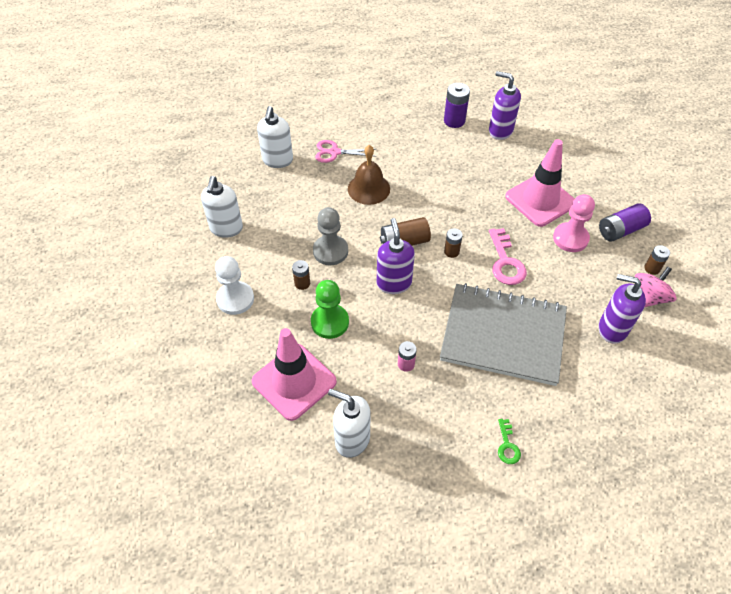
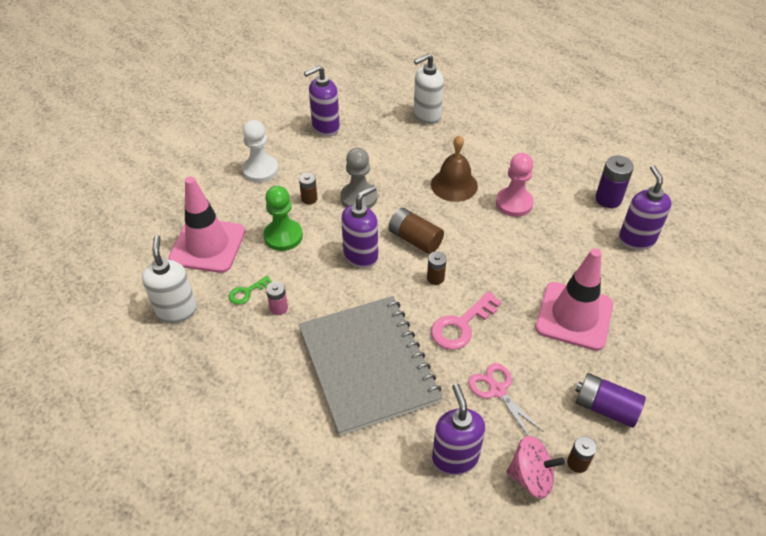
camera: 55 degrees right, 5 degrees down
(226, 228) = (325, 127): white soap dispenser -> purple soap dispenser
(334, 152) = (473, 142): pink scissors -> pink scissors (497, 391)
(507, 445) = (243, 426): green key -> green key (247, 292)
(570, 238) = (546, 366): pink pawn -> pink pawn (514, 203)

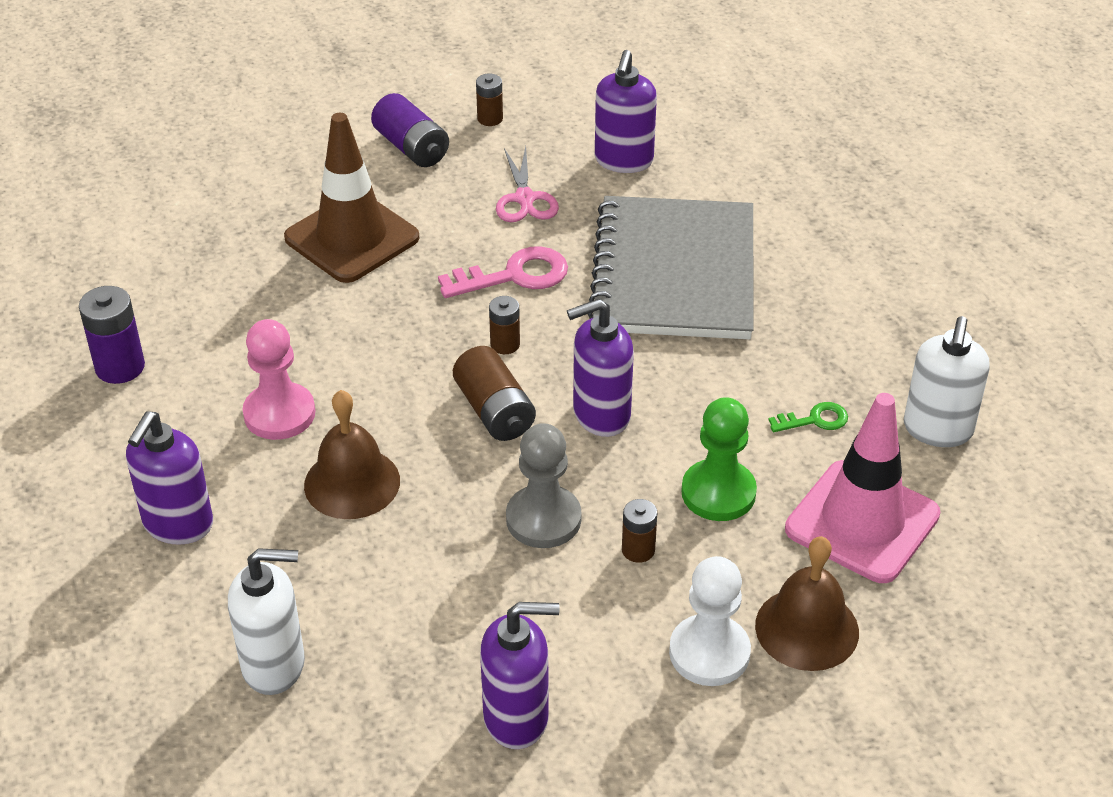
camera: 155 degrees left, 5 degrees down
(221, 191) = (807, 628): none -> brown bell
(278, 308) = (771, 381): pink battery -> none
(531, 477) = (550, 124): pink spinning top -> none
(574, 316) = (352, 238): pink traffic cone -> brown traffic cone
(636, 239) = (153, 296): purple soap dispenser -> purple soap dispenser (178, 524)

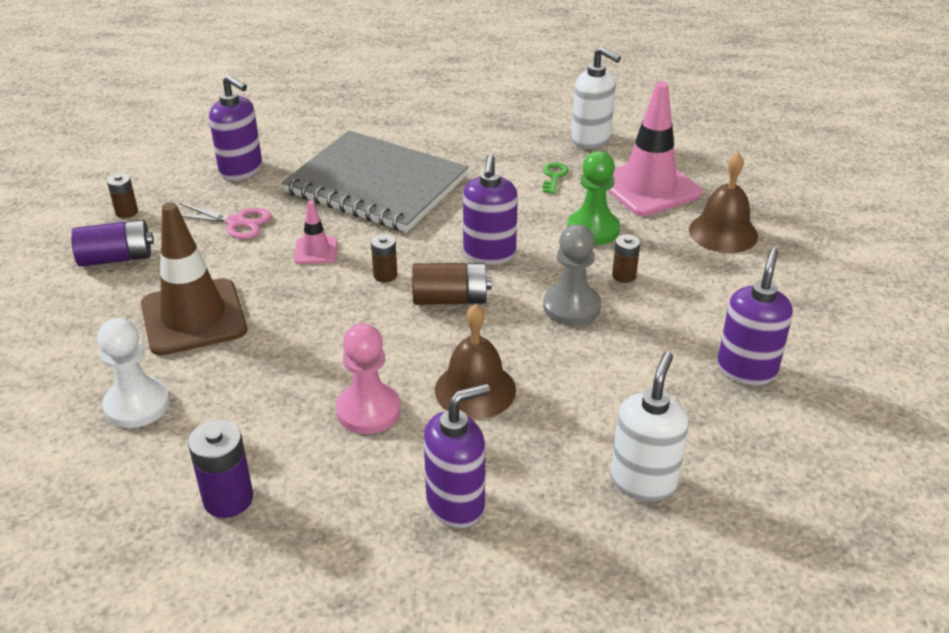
camera: 65 degrees left, 5 degrees down
(178, 524) = (456, 504): purple soap dispenser -> purple soap dispenser turned 75 degrees counterclockwise
(514, 276) = (316, 251): pink key -> pink traffic cone
(709, 653) = (725, 274): white pawn -> white pawn (137, 405)

